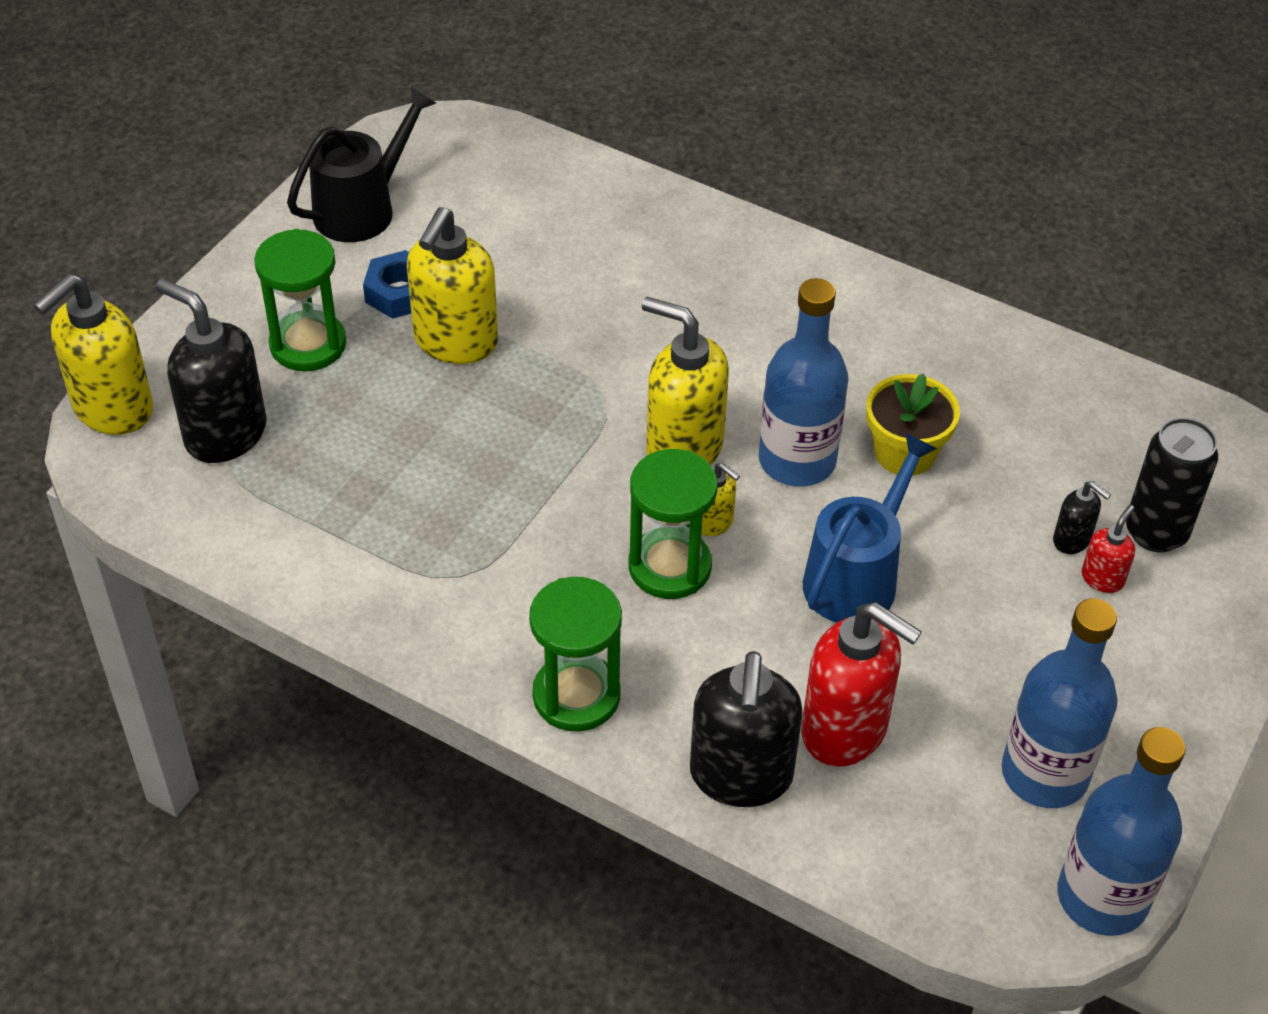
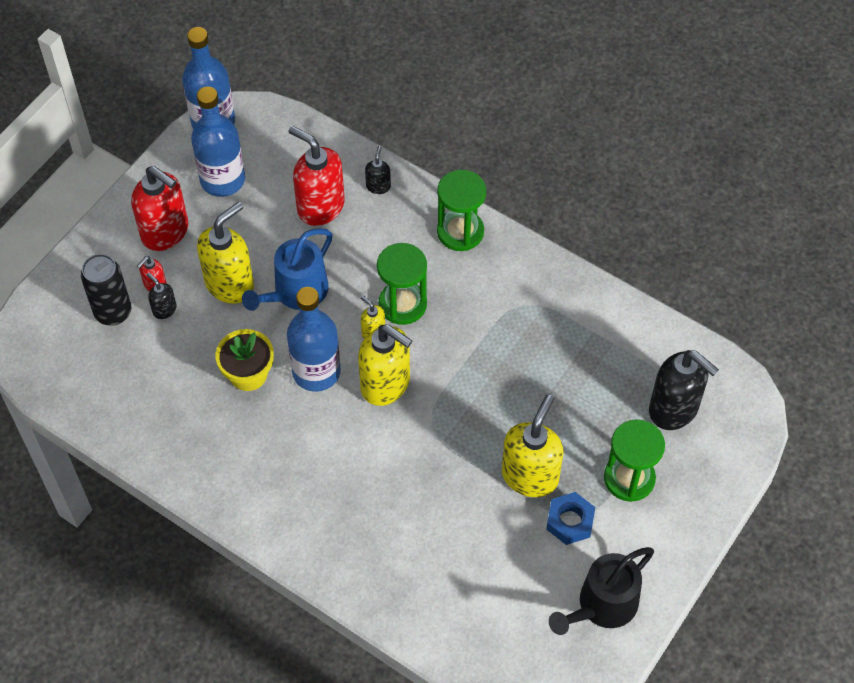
camera: 175 degrees left, 10 degrees up
(112, 409) = (749, 432): yellow soap dispenser -> yellow soap dispenser (230, 284)
(741, 776) = (378, 186): black soap dispenser -> black soap dispenser, size x0.47
(1117, 669) = (165, 232): none -> red soap dispenser

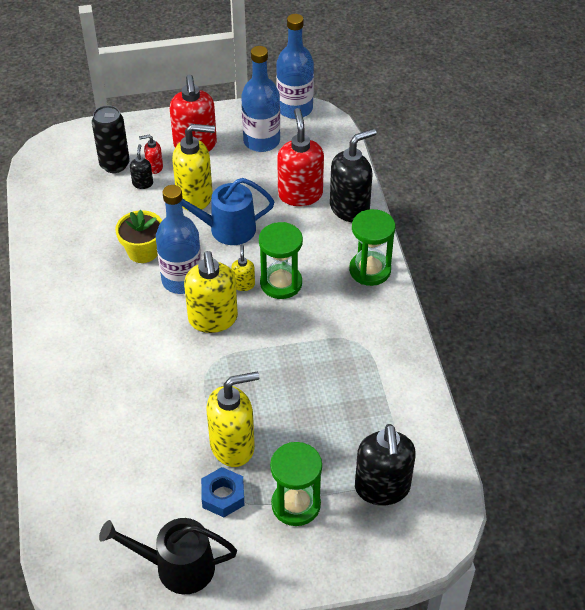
camera: 45 degrees right, 10 degrees down
(378, 186) = (350, 208): black soap dispenser -> black soap dispenser, size x2.13

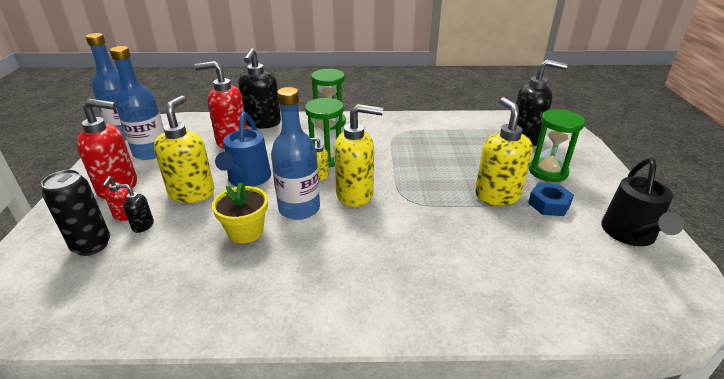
camera: 80 degrees left, 15 degrees down
(350, 208) = (263, 123): black soap dispenser -> black soap dispenser turned 150 degrees counterclockwise

